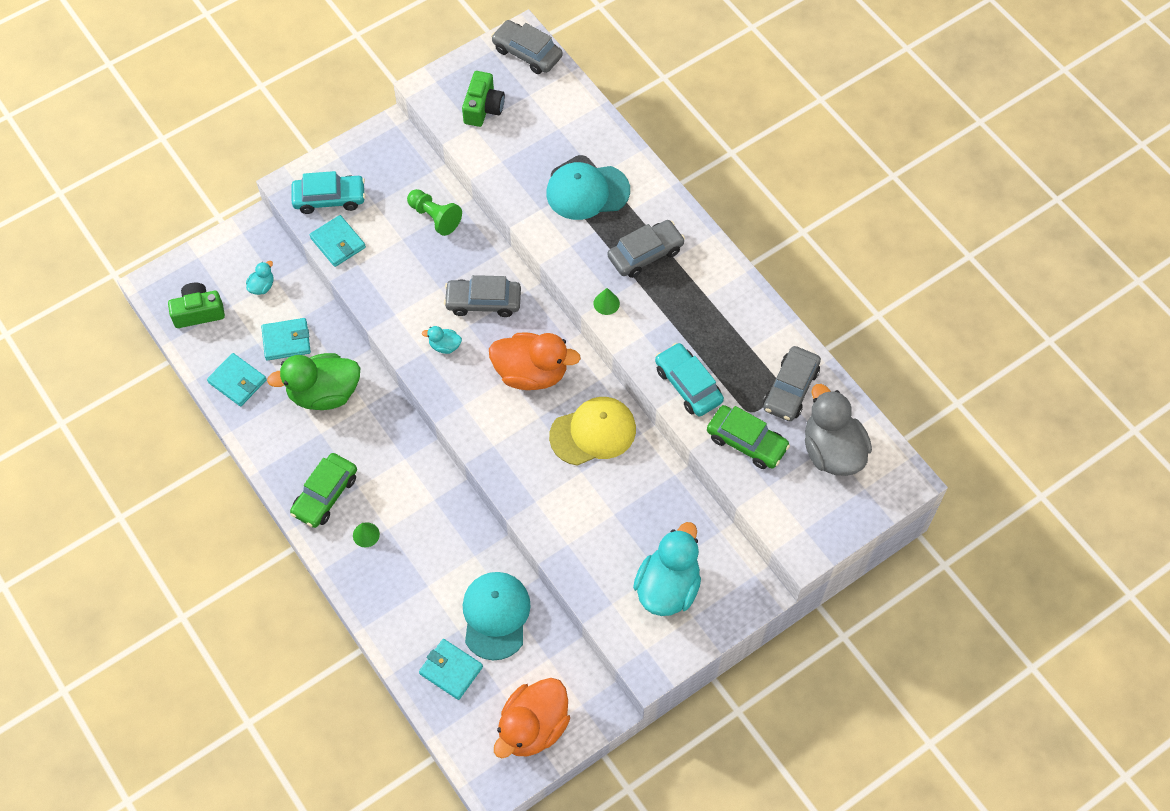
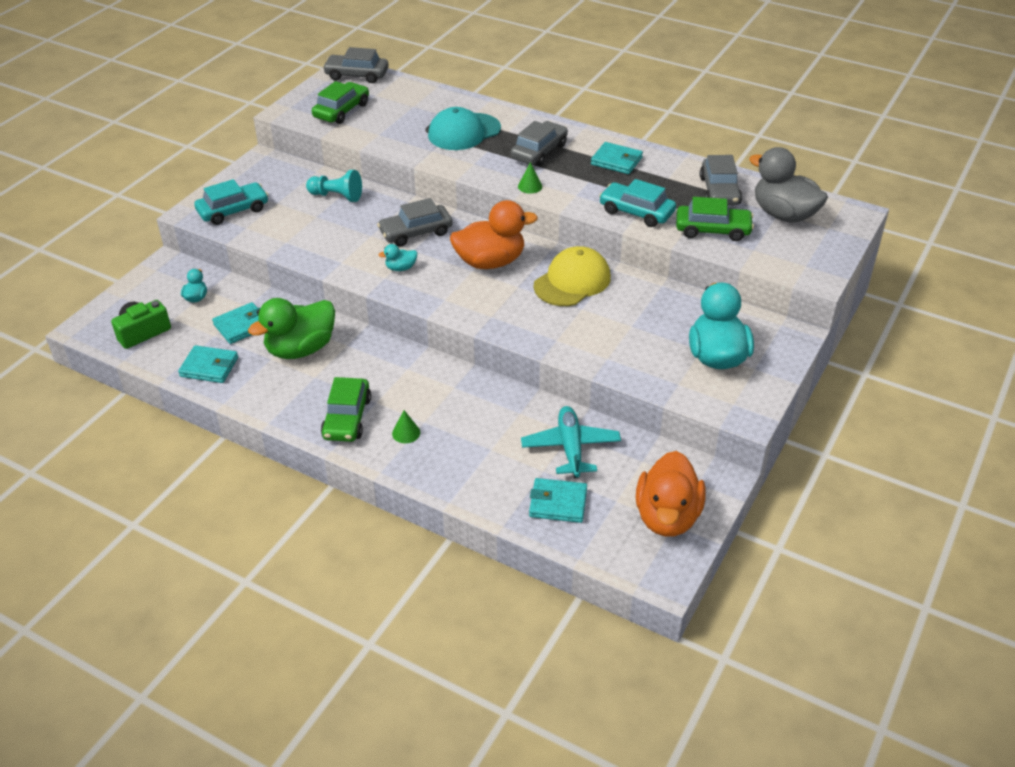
camera: 25 degrees left, 20 degrees down
(338, 243) = (258, 234): turquoise wallet -> turquoise wallet (616, 161)
(434, 217) = (337, 196): green pawn -> turquoise pawn
(483, 108) = (341, 111): green camera -> green car
(495, 615) = (570, 448): turquoise cap -> turquoise plane

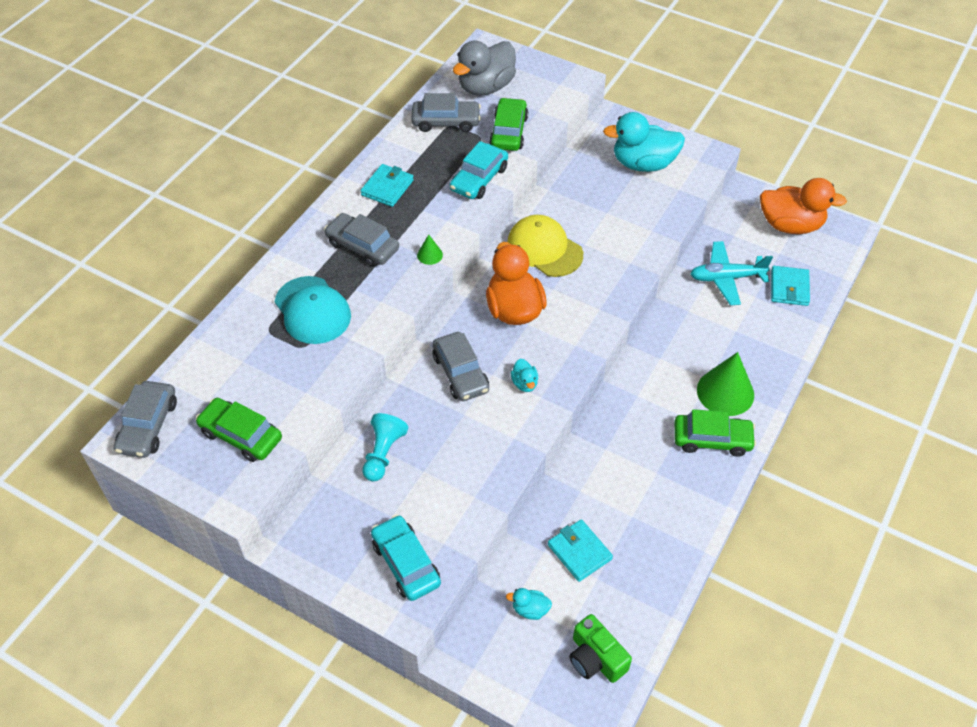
camera: 90 degrees left, 10 degrees up
(209, 367) = (650, 574): turquoise wallet -> none
(301, 349) = (615, 489): green duck -> none
(406, 433) = (725, 392): green cone -> green cone, size x2.19

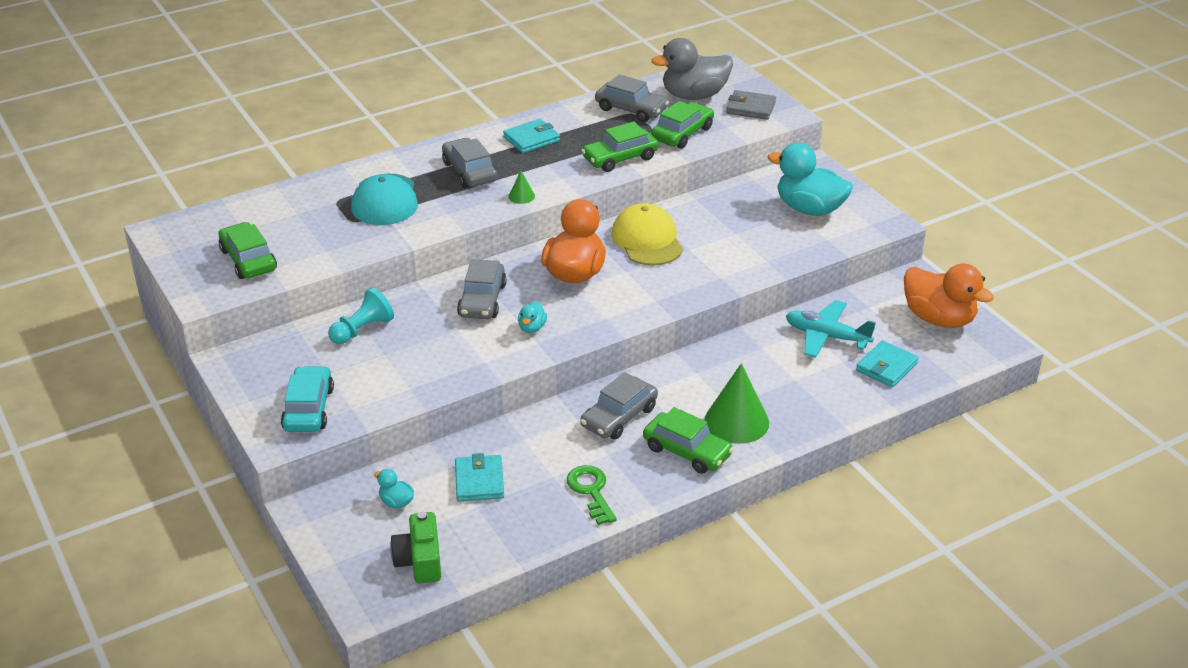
camera: 30 degrees right, 15 degrees down
(148, 426) = (186, 228): grey car -> grey car (619, 417)
(479, 179) = (620, 158): turquoise car -> green car
(541, 83) = (750, 108): none -> grey wallet
(672, 516) = (591, 491): none -> green key

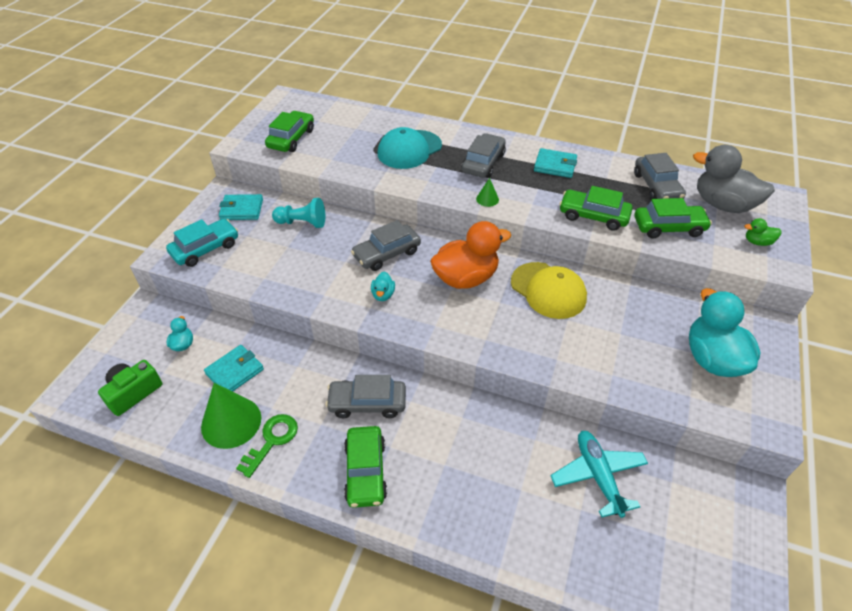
camera: 50 degrees right, 10 degrees up
(532, 328) = (383, 295): turquoise duck -> turquoise duck turned 60 degrees counterclockwise
(647, 240) = (548, 290): yellow cap -> yellow cap turned 105 degrees clockwise
(736, 421) = (430, 482): green cone -> green cone (231, 422)
(750, 108) = (757, 242): grey wallet -> green duck
(886, 367) = (609, 550): turquoise wallet -> turquoise wallet (241, 209)
(939, 319) = (722, 550): orange duck -> none

